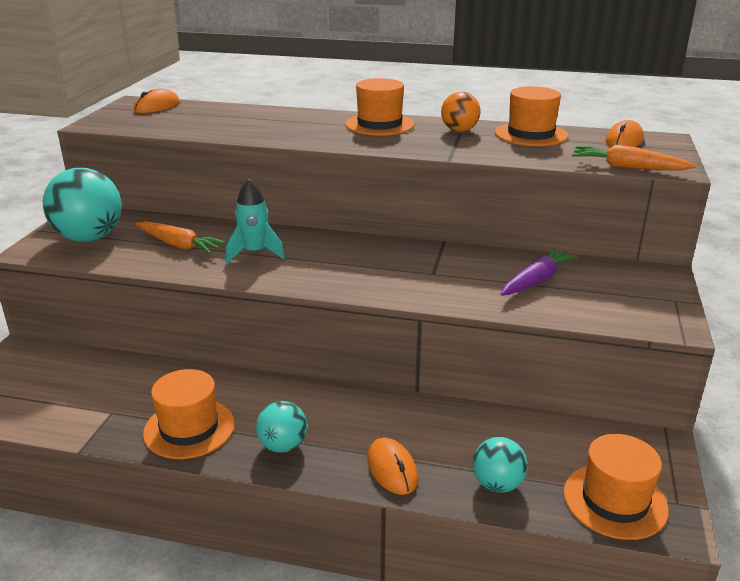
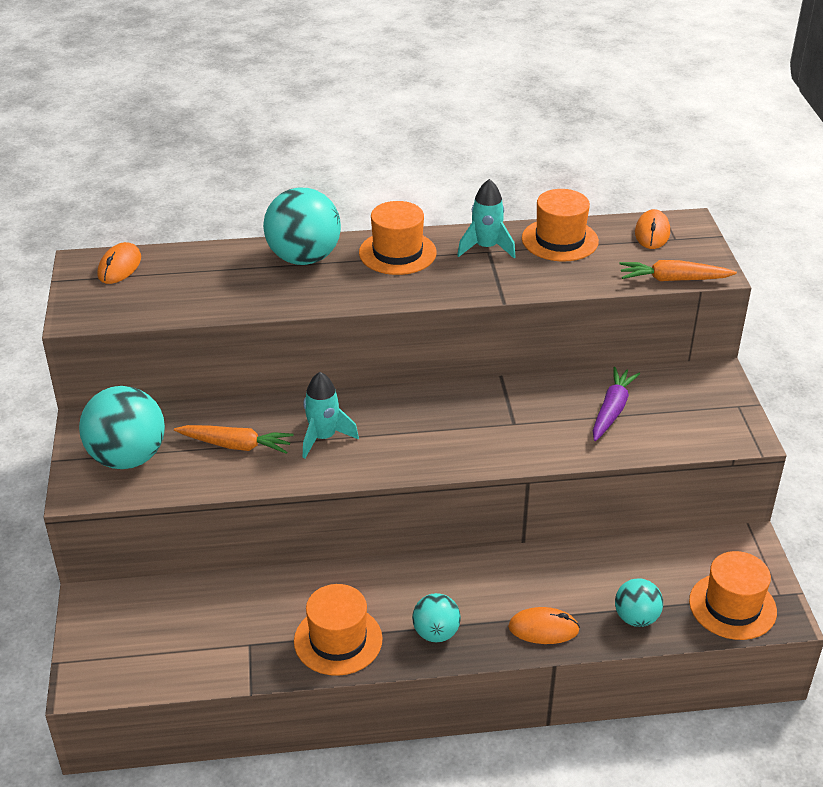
camera: 20 degrees left, 10 degrees up
(300, 118) = (304, 258): none -> turquoise ball
(392, 469) = (543, 628): orange mouse -> orange mouse turned 45 degrees counterclockwise
(459, 130) = (486, 248): orange ball -> turquoise rocket

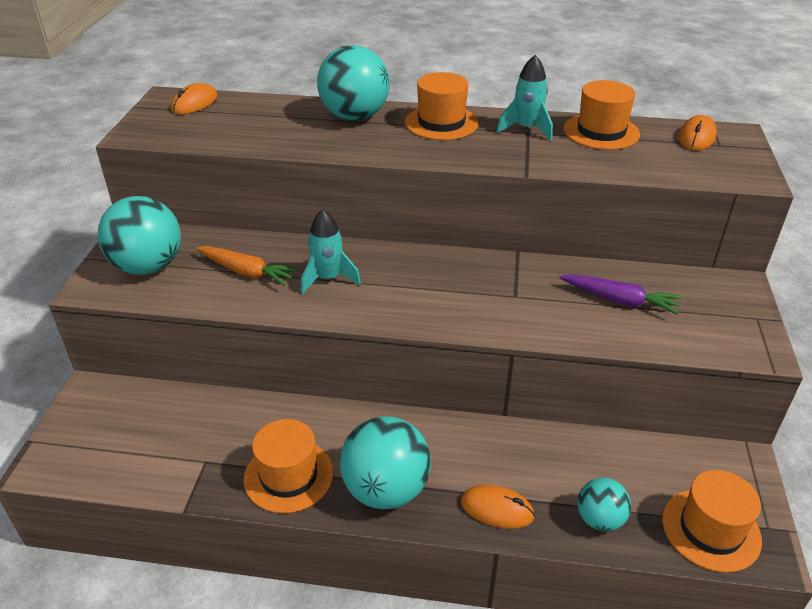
camera: 15 degrees right, 0 degrees up
(436, 633) = (386, 489): turquoise ball -> turquoise ball, size x1.78
(612, 410) = (619, 300): purple carrot -> purple carrot turned 75 degrees clockwise
(673, 279) = (709, 178): orange carrot -> none

